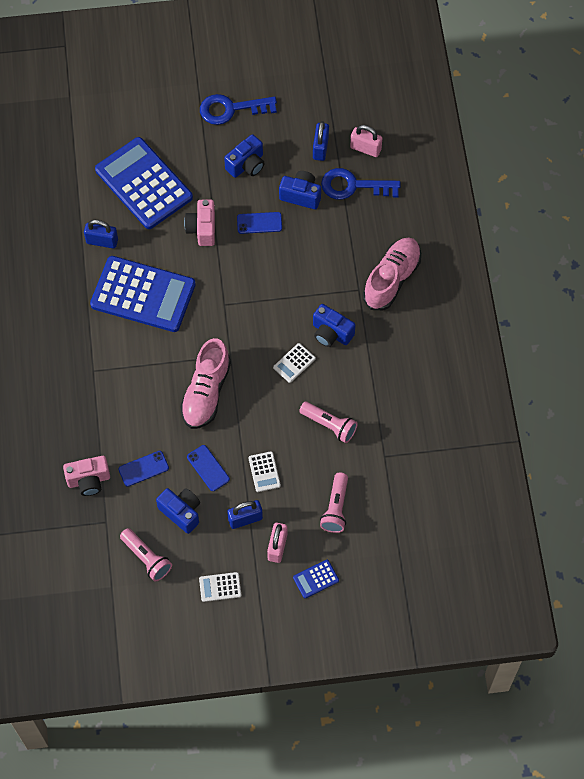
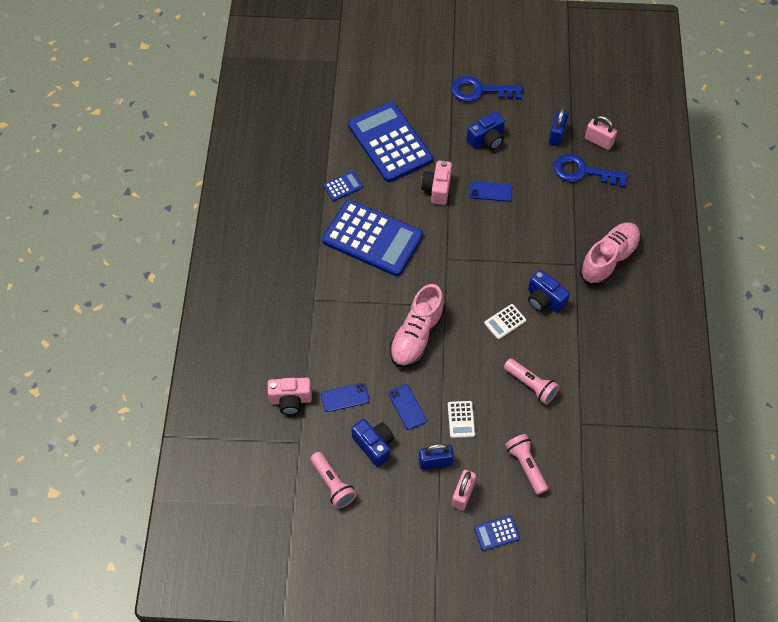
camera: 10 degrees right, 5 degrees down
(102, 241) = (343, 186): blue padlock -> blue calculator
(220, 587) = (400, 525): white calculator -> none
(301, 195) = (533, 173): blue camera -> none
(336, 508) = (526, 466): pink flashlight -> pink flashlight turned 135 degrees clockwise

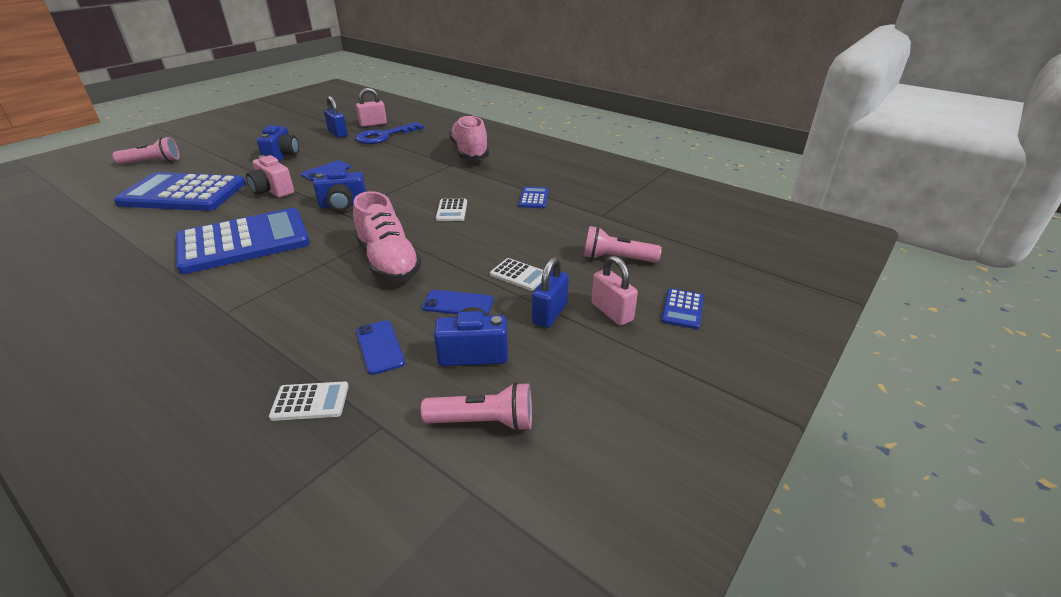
camera: 55 degrees left, 25 degrees down
(290, 400) = (310, 401): pink camera -> white calculator
(343, 186) = (160, 234): blue calculator -> blue calculator (533, 198)
(345, 397) = (380, 347): blue phone -> blue phone turned 45 degrees counterclockwise
(480, 91) = (240, 144): blue key -> none
(531, 385) = (532, 223): pink flashlight -> pink flashlight (152, 162)
(544, 300) = (460, 187): blue camera -> blue camera (343, 205)

